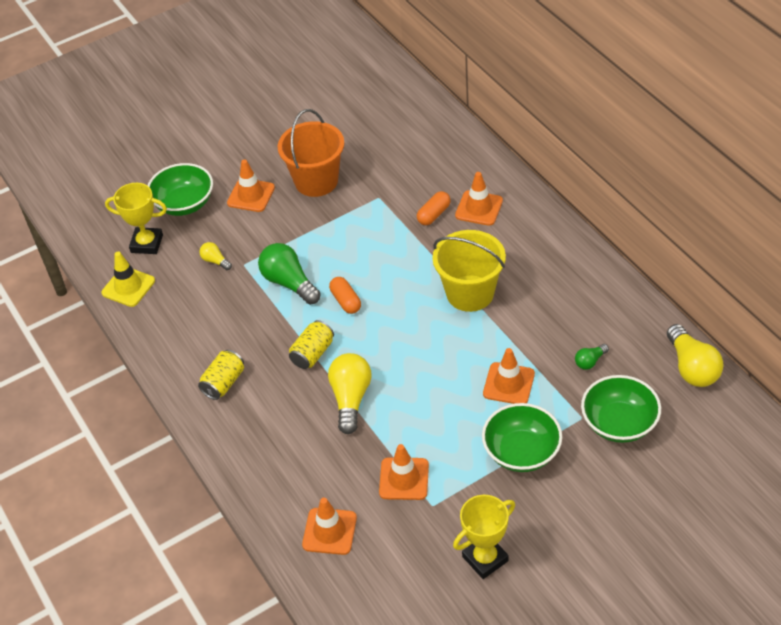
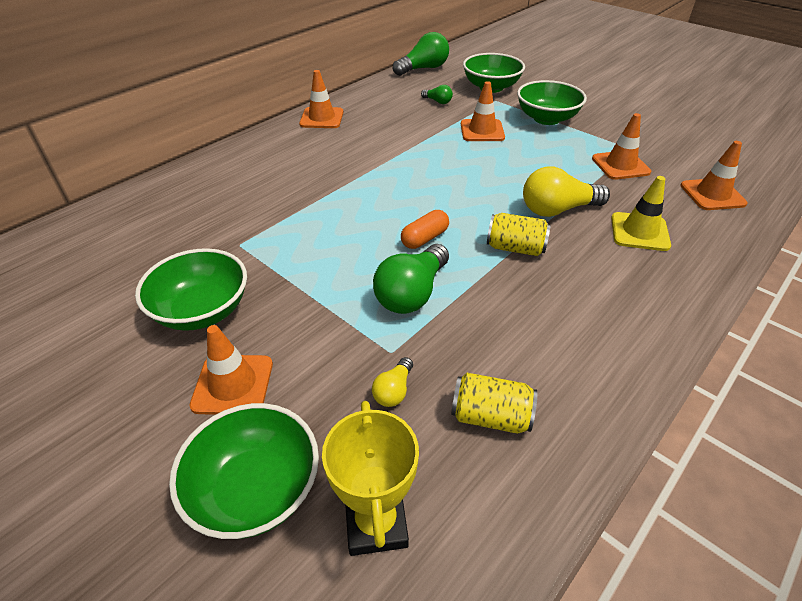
camera: 110 degrees left, 5 degrees down
(128, 287) = (496, 514): yellow traffic cone -> yellow traffic cone (639, 232)
(223, 383) = (608, 315): yellow can -> yellow can (490, 416)
(316, 181) = (202, 310): orange bucket -> green bowl
(434, 214) = (269, 198): orange capsule -> none
(470, 293) = (383, 161): yellow bucket -> none
(479, 208) = (257, 171): orange traffic cone -> orange traffic cone (321, 118)
(485, 559) = (654, 122): yellow trophy -> none
(692, 367) = (423, 69): yellow light bulb -> green light bulb

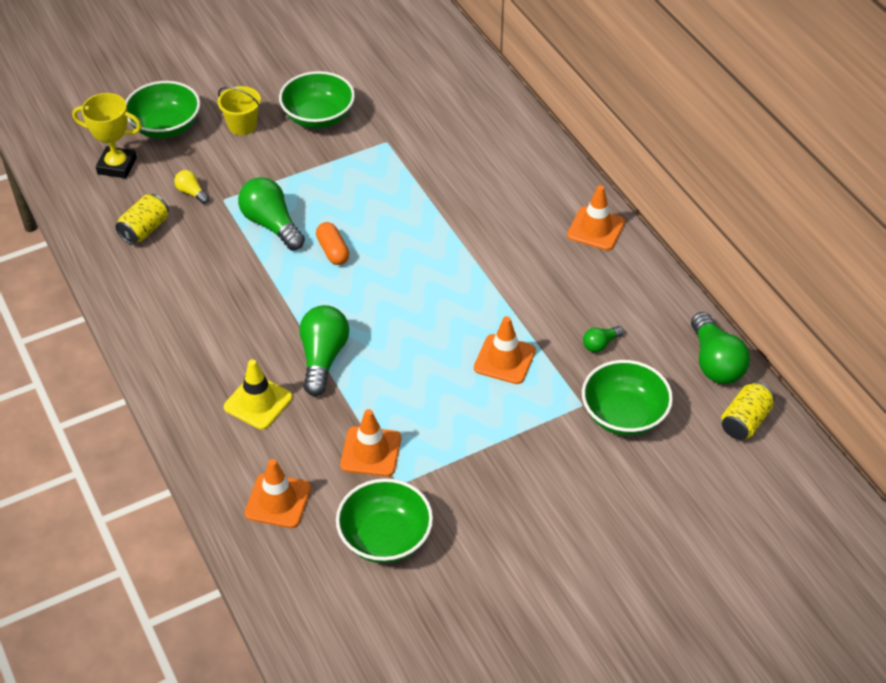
camera: 110 degrees right, 5 degrees up
(233, 384) = (242, 125): orange traffic cone -> yellow bucket
(515, 248) = (287, 304): yellow can -> yellow can (745, 421)
(546, 118) = (508, 435): green bowl -> green bowl (385, 538)
(557, 210) = (323, 358): yellow light bulb -> green light bulb

